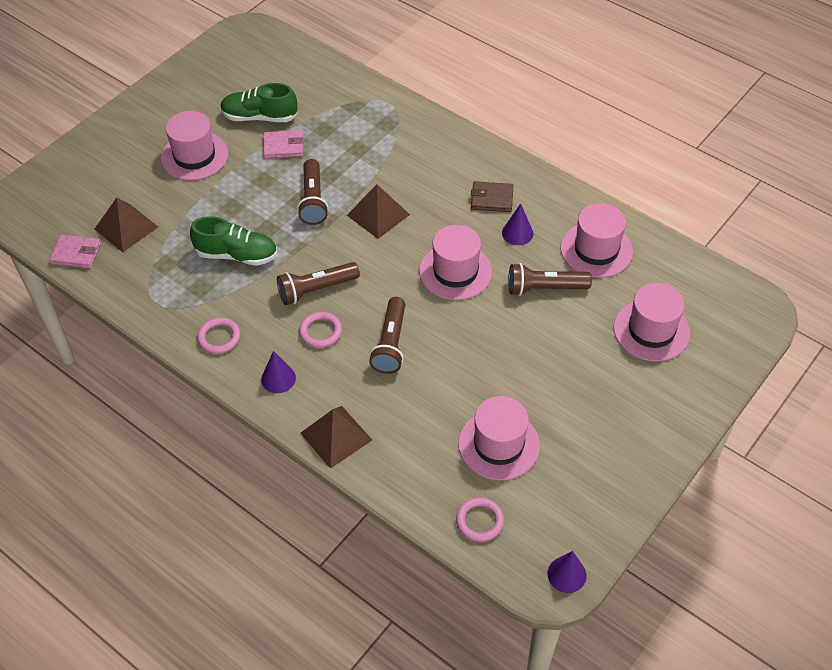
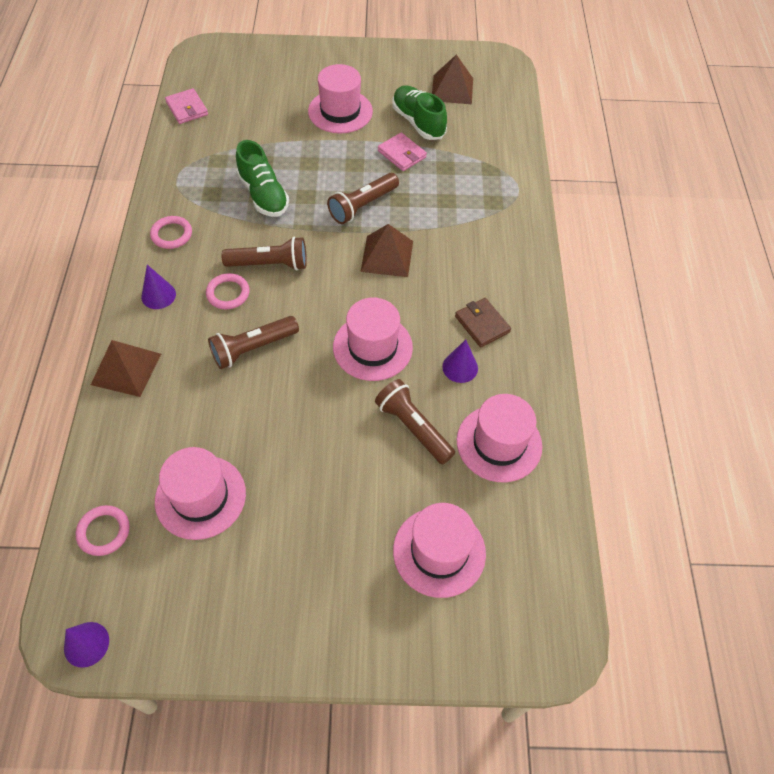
camera: 50 degrees right, 5 degrees up
(126, 228) = (234, 119): brown pyramid -> brown pyramid (452, 89)
(316, 289) = (270, 264): brown flashlight -> brown flashlight turned 150 degrees clockwise

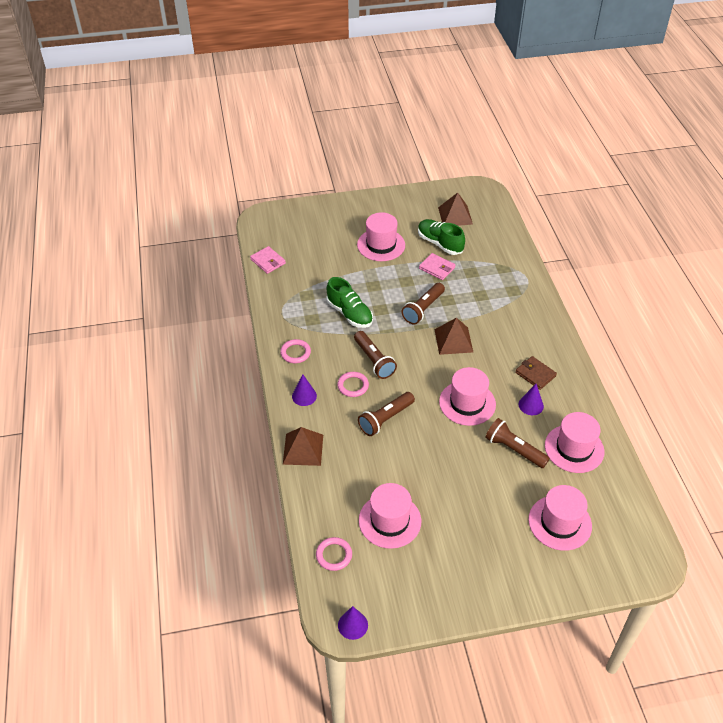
camera: 10 degrees left, 10 degrees down
(270, 264) = (374, 361): brown flashlight -> brown flashlight turned 75 degrees clockwise

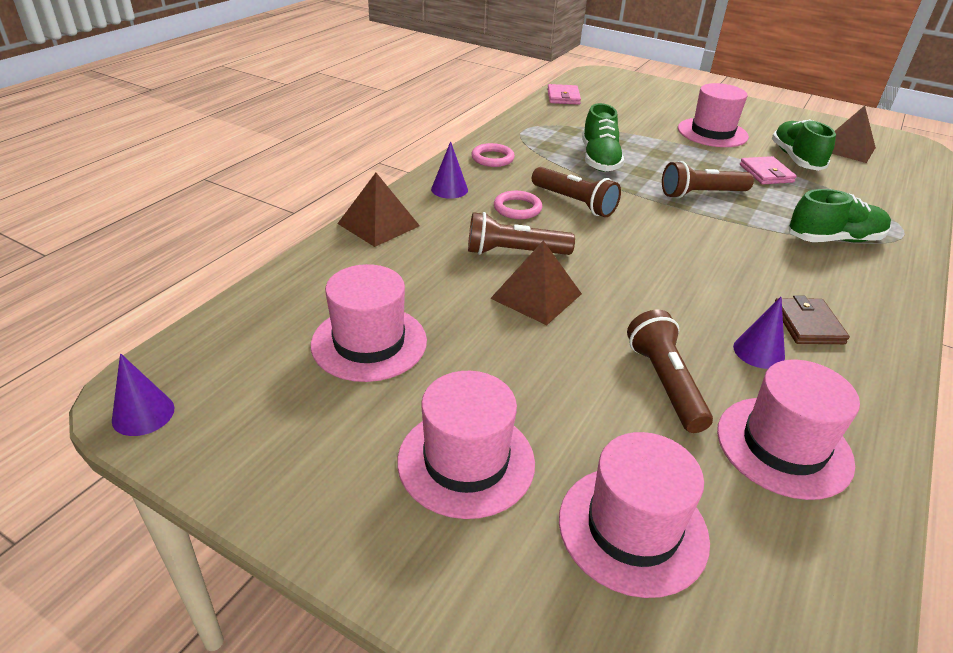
camera: 40 degrees right, 10 degrees down
(334, 555) = (250, 329): pink ring -> none
(374, 361) = (574, 203): brown flashlight -> brown flashlight turned 60 degrees counterclockwise
(453, 340) = (710, 235): brown pyramid -> brown pyramid (536, 296)
(467, 403) = (652, 296): pink hat -> pink hat (466, 461)
(504, 305) = (834, 239): none -> green shoe

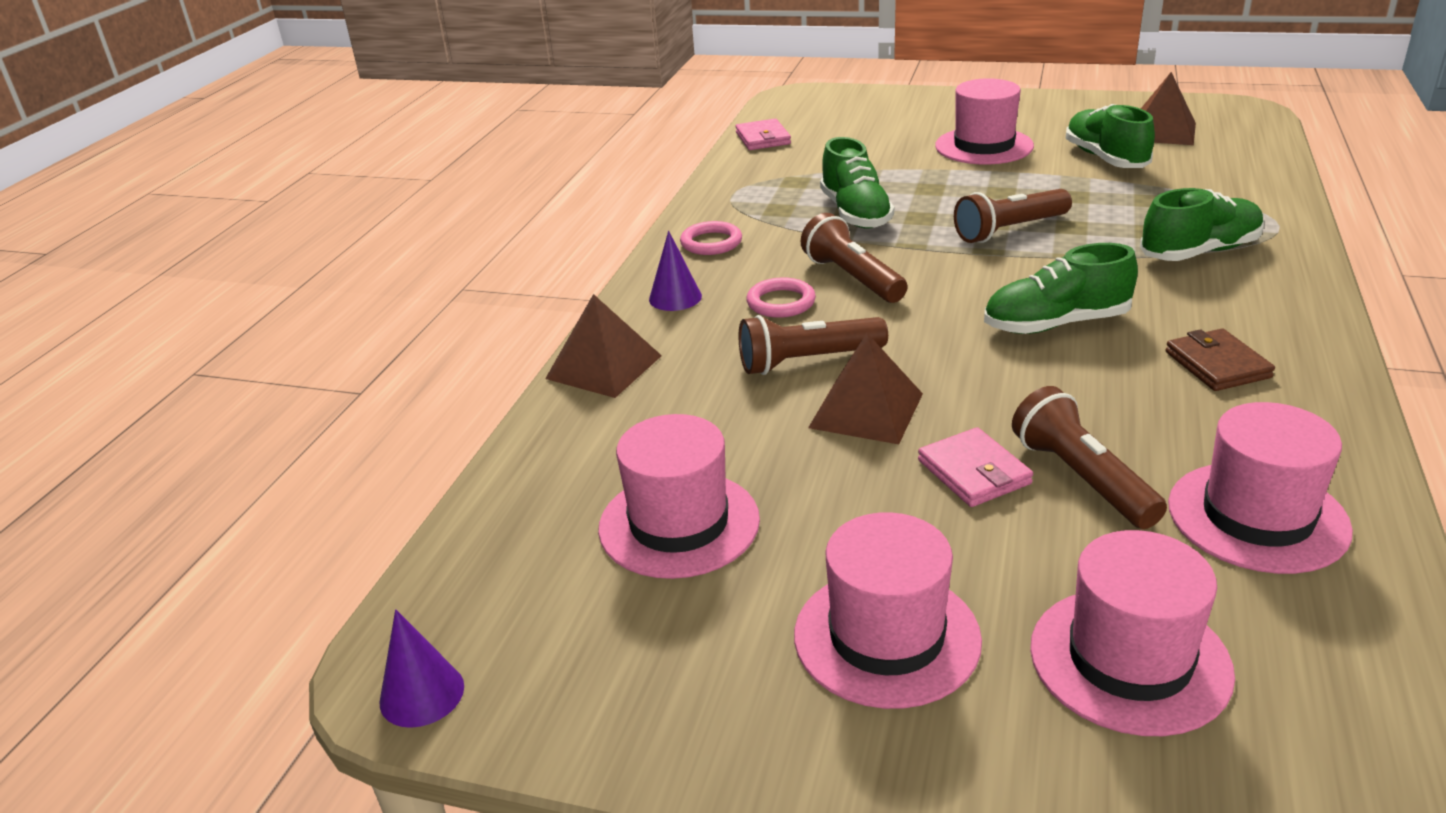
camera: 10 degrees left, 5 degrees down
(574, 203) = (852, 278): brown flashlight -> brown flashlight turned 150 degrees counterclockwise
(701, 267) = (1056, 324): none -> green shoe
(758, 352) = (1175, 412): purple cone -> none
(766, 173) = (1077, 185): pink wallet -> pink wallet (974, 472)

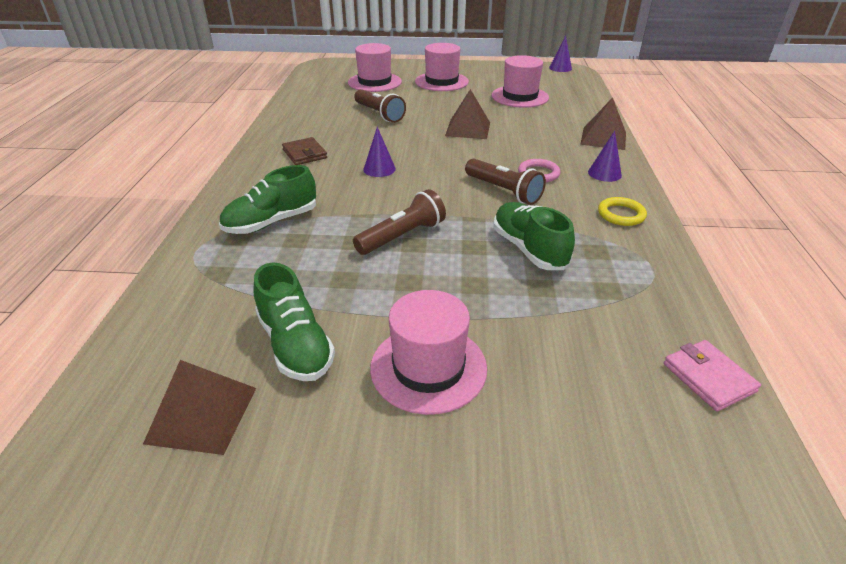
camera: 165 degrees right, 5 degrees up
(711, 243) = (621, 214): pink ring -> yellow ring
(807, 361) = (504, 145): brown flashlight -> none
(974, 472) = (419, 113): pink wallet -> none
(1056, 324) = (379, 169): green shoe -> purple cone
(1257, 517) = (321, 108): pink hat -> none

